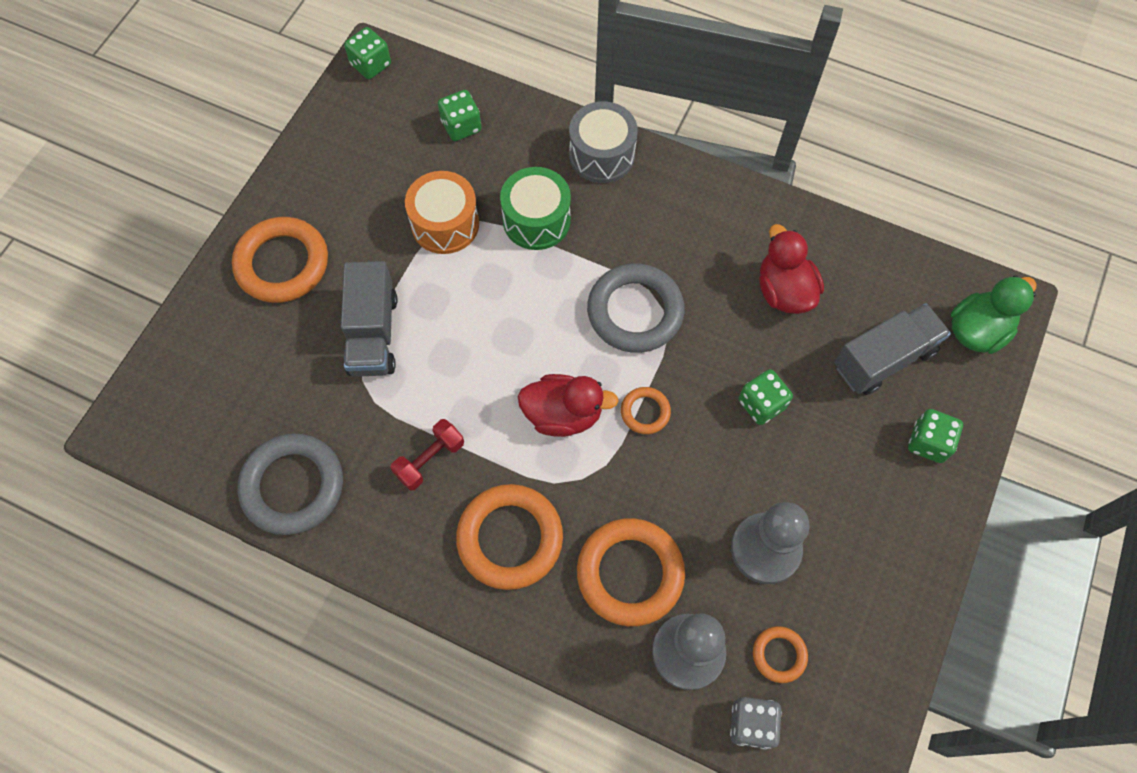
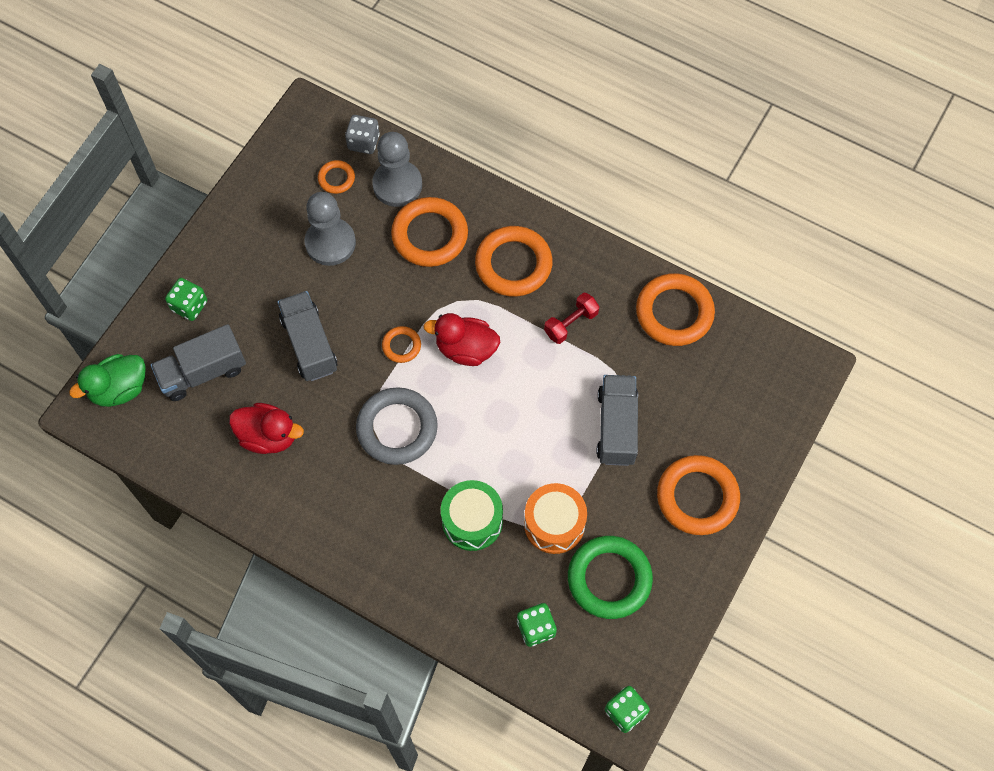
camera: 175 degrees left, 0 degrees up
(293, 486) = (674, 312): grey ring -> orange ring
(384, 176) = (609, 579): none -> green ring
(602, 155) = (405, 584): grey drum -> none
(761, 404) = (309, 344): green dice -> grey truck
(784, 291) = (268, 436): red duck -> red duck turned 60 degrees counterclockwise

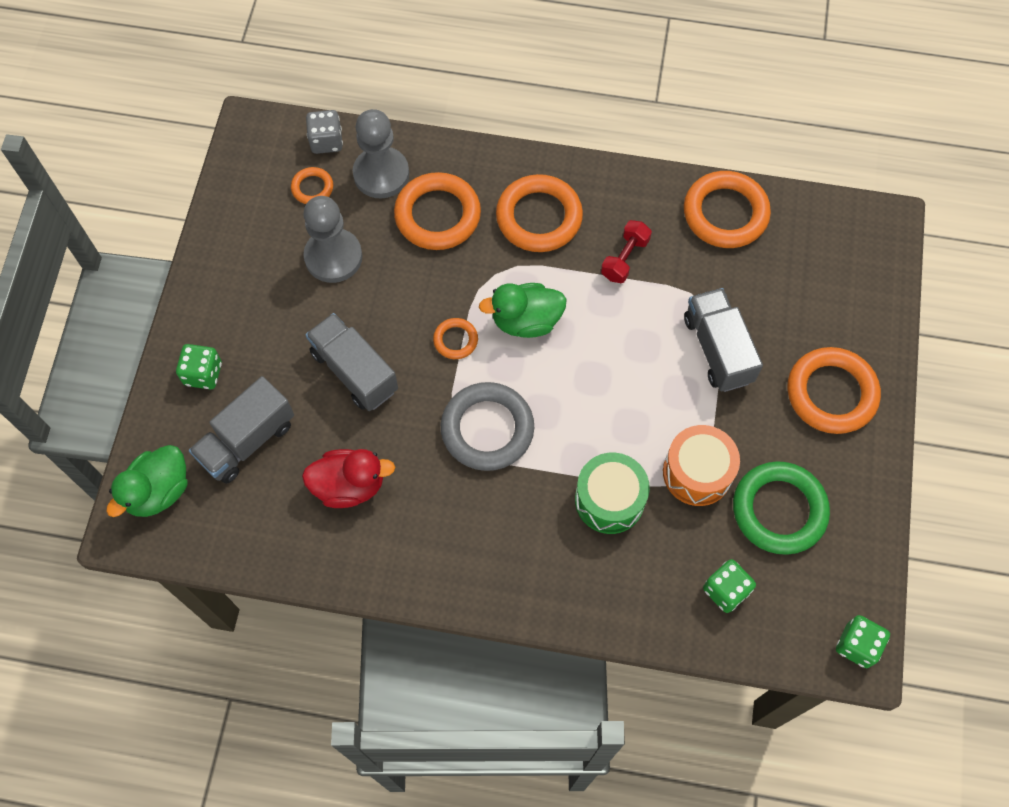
camera: 20 degrees left, 0 degrees up
(466, 349) = (526, 321): red duck -> green duck

